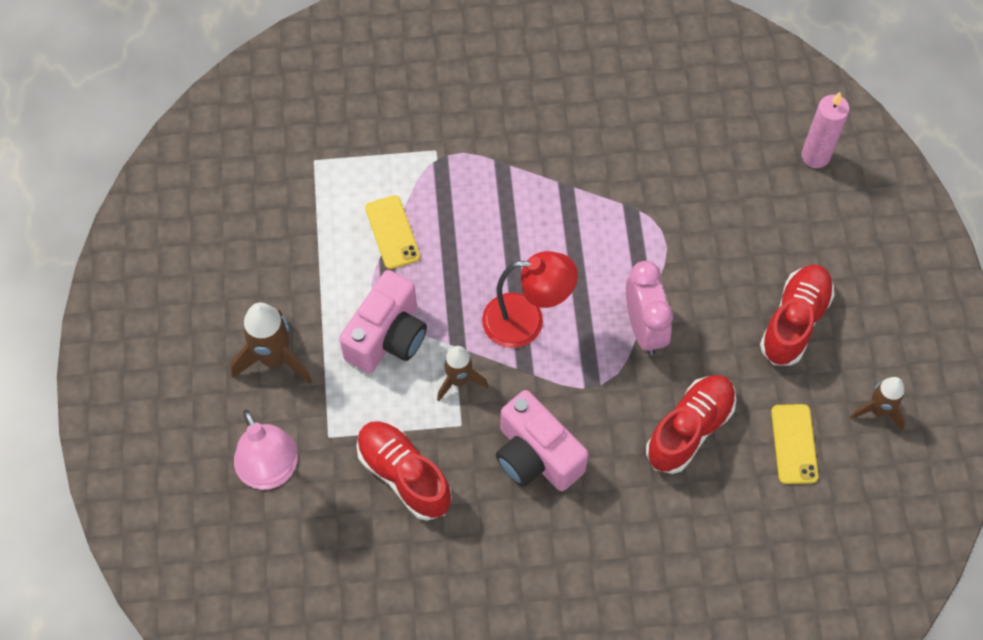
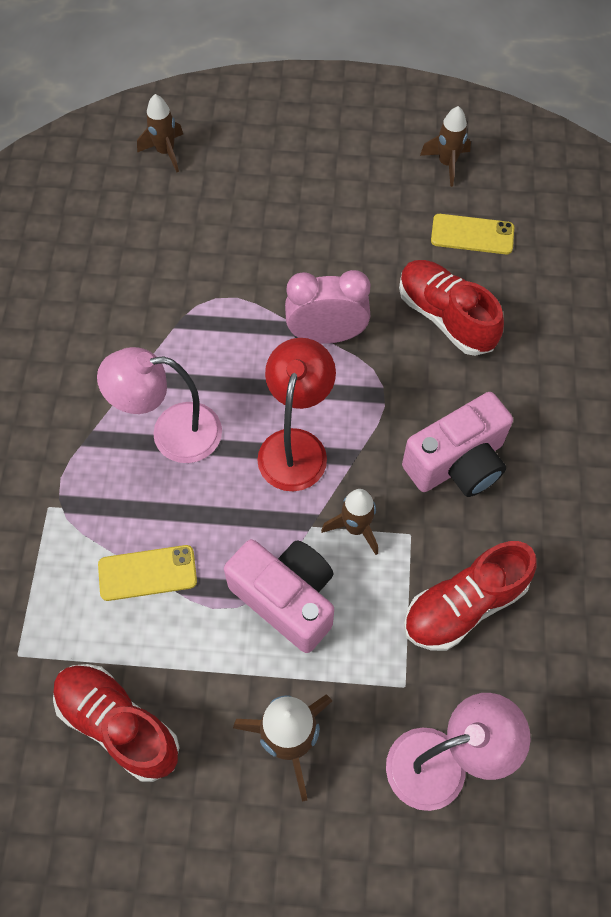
camera: 80 degrees left, 0 degrees up
(518, 224) = (172, 433): none -> pink lamp
(794, 322) = (344, 207): red shoe -> red shoe (118, 724)
(815, 156) = (165, 152): pink candle -> brown rocket

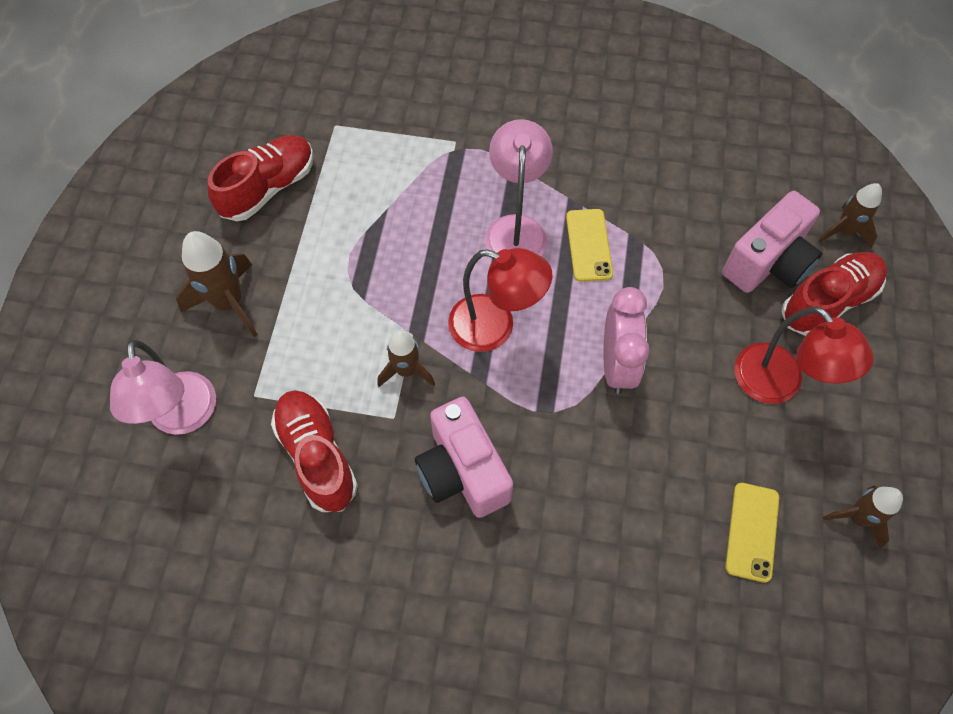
camera: 95 degrees right, 0 degrees up
(147, 573) = (387, 208): yellow phone -> yellow phone (588, 245)
(286, 598) = (348, 309): pink camera -> pink camera (768, 263)
(333, 210) = (778, 385): none -> red lamp
(445, 317) = (638, 485): red shoe -> red shoe (828, 301)

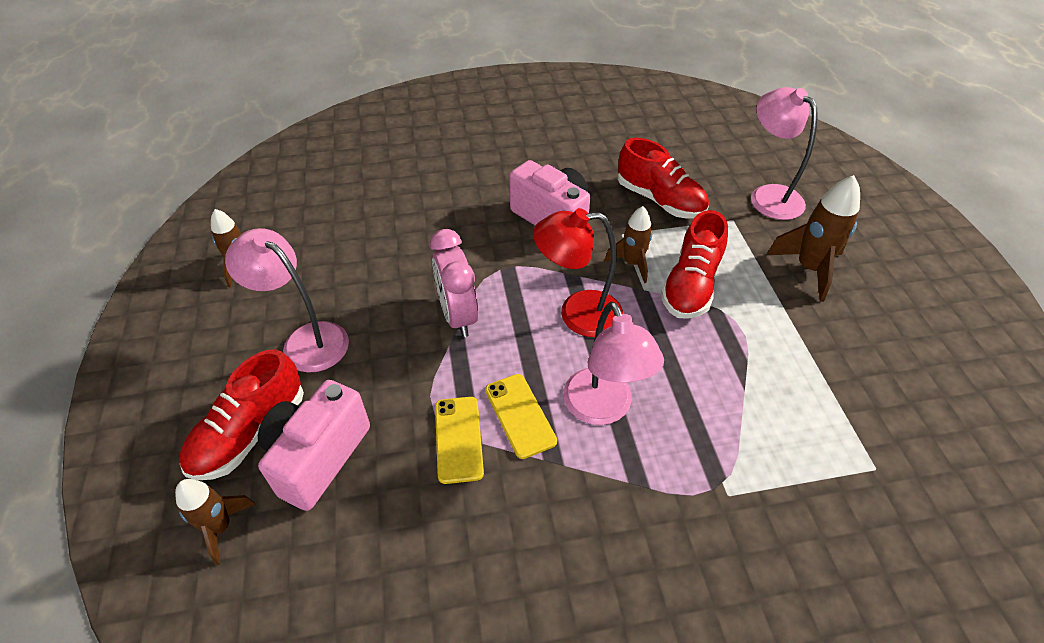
camera: 160 degrees right, 15 degrees down
(268, 188) = (873, 372): red shoe -> red shoe (691, 285)
(752, 531) = (326, 239): yellow phone -> yellow phone (458, 439)
(778, 385) = (306, 340): red lamp -> pink lamp

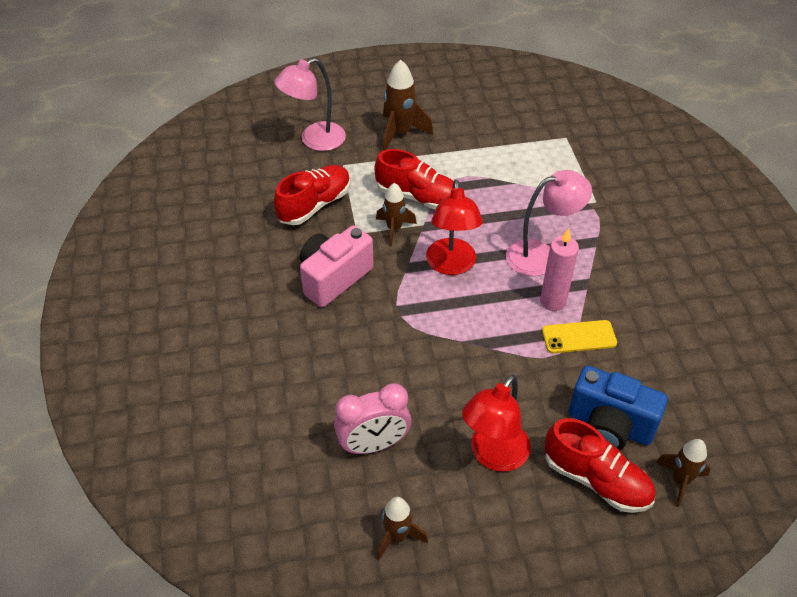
camera: 90 degrees left, 0 degrees up
(306, 340) = (493, 456): pink lamp -> red lamp
(317, 457) = (609, 426): pink camera -> blue camera
(457, 316) = (457, 343): pink clock -> pink clock (373, 445)
(520, 415) = (553, 301): yellow phone -> pink candle

